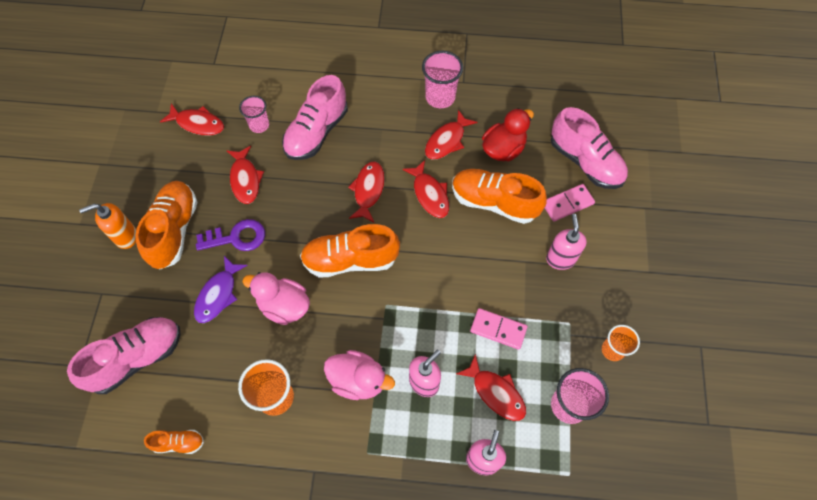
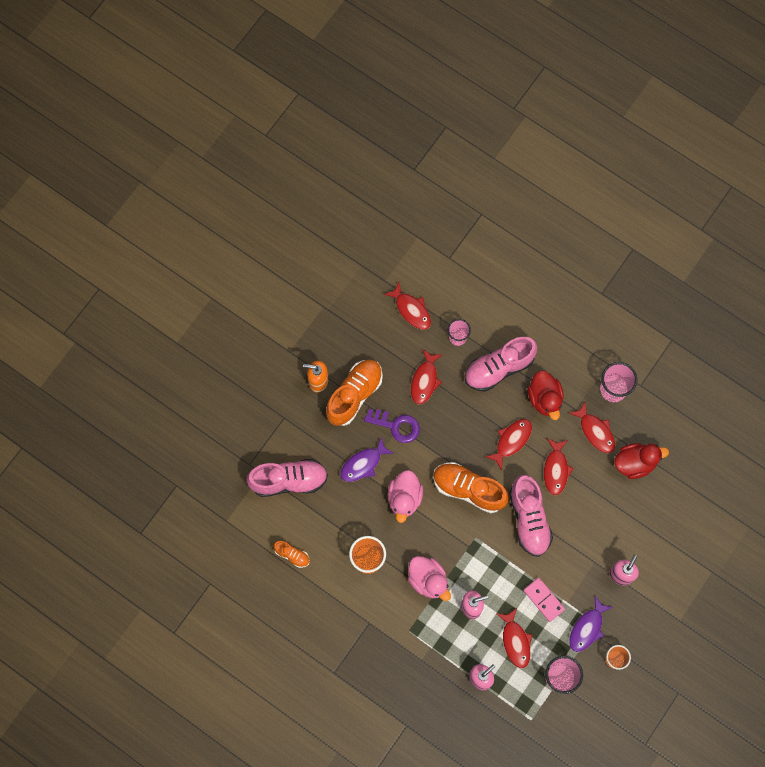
camera: 30 degrees right, 10 degrees up
(284, 306) = (404, 498): pink duck -> pink duck turned 135 degrees counterclockwise
(379, 136) = (545, 398): none -> red duck
(447, 141) = (595, 431): red fish -> red fish turned 105 degrees counterclockwise
(494, 202) = (600, 503): orange shoe -> none
(563, 333) = (587, 628): none -> purple fish
(567, 204) = (655, 535): pink domino -> none
(585, 162) = (692, 509): pink shoe -> pink shoe (529, 519)

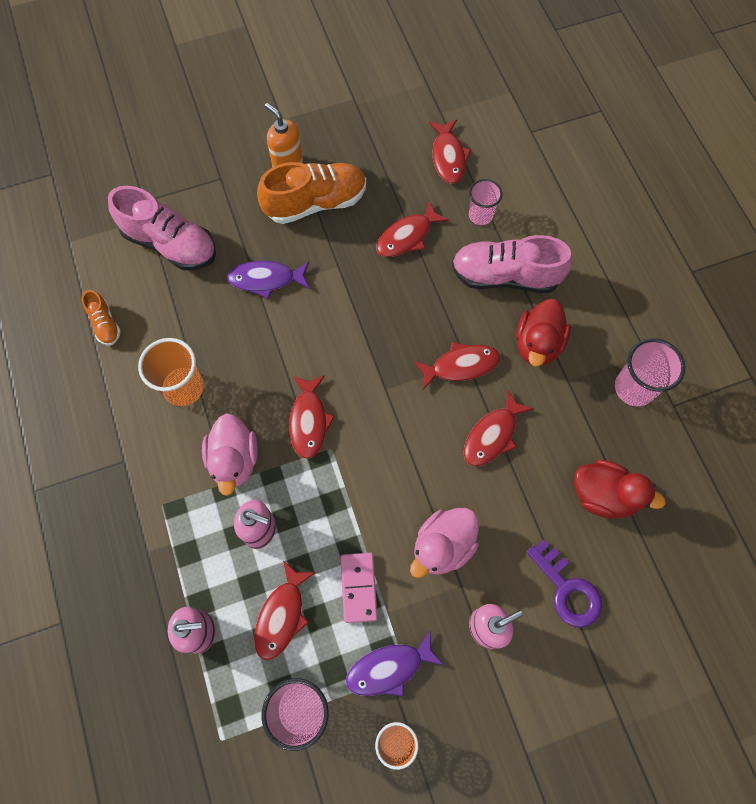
camera: 35 degrees right, 5 degrees down
(396, 426) = (336, 263): purple key -> purple key (567, 589)
(404, 498) = (282, 347): pink duck -> pink duck (443, 546)
(469, 489) = (366, 387): orange shoe -> none
(529, 519) = (414, 472): pink shoe -> none
(595, 431) = (576, 423): red fish -> red fish (309, 421)

